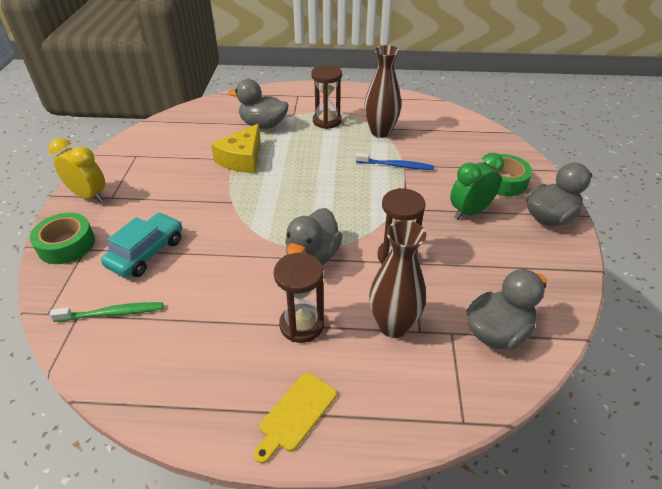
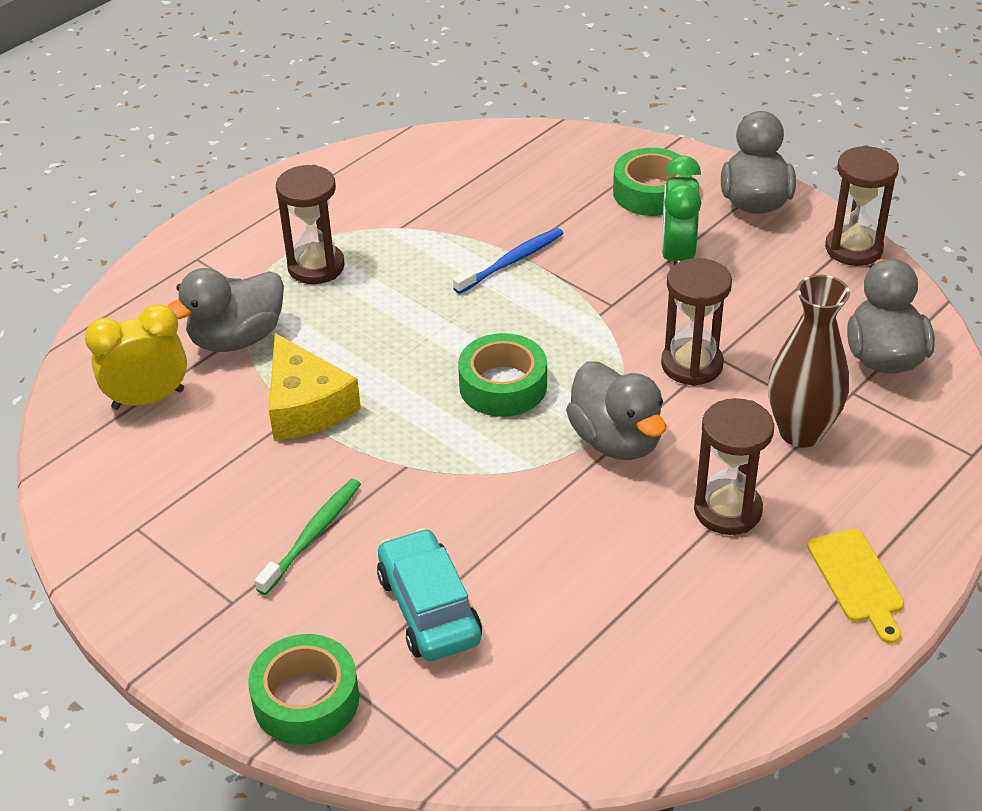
camera: 50 degrees left, 0 degrees up
(89, 196) = (194, 630): yellow clock -> yellow clock (148, 399)
(112, 313) = (529, 692): green toothbrush -> green toothbrush (313, 535)
(311, 203) = (503, 386): none -> green tape
(380, 132) = (414, 231): brown vase -> none
(570, 273) = (853, 248): none -> brown hourglass

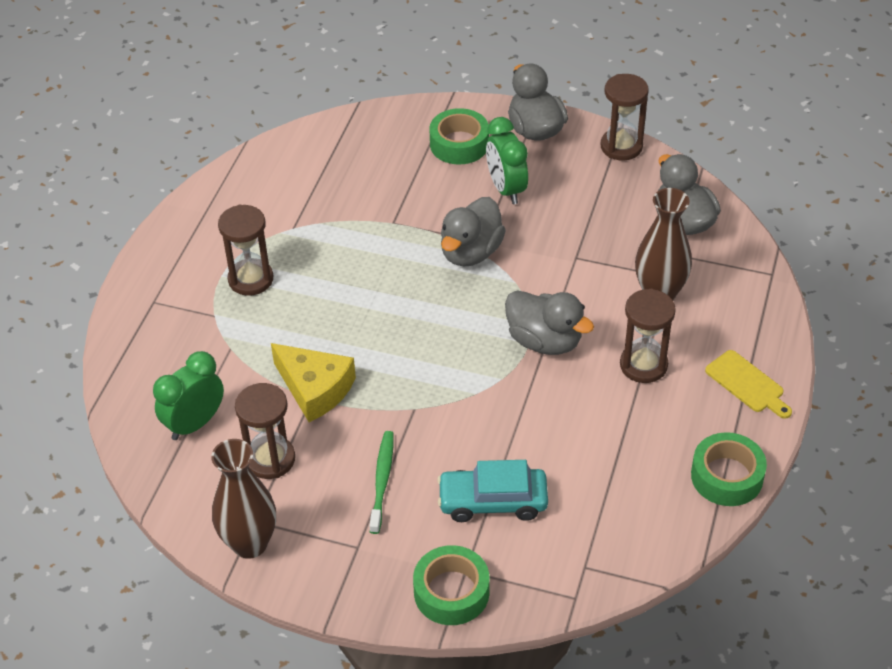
camera: 25 degrees left, 5 degrees up
(114, 552) = (250, 544): none -> brown vase
(148, 399) = (194, 424): yellow clock -> green clock
(237, 338) = (229, 355): grey duck -> grey duck (471, 252)
(429, 608) = (493, 501): turquoise car -> turquoise car turned 45 degrees counterclockwise
(503, 386) = (444, 327): green tape -> green tape (727, 476)
(512, 261) = (392, 229): blue toothbrush -> none
(692, 365) = (562, 269): brown hourglass -> brown hourglass (270, 459)

